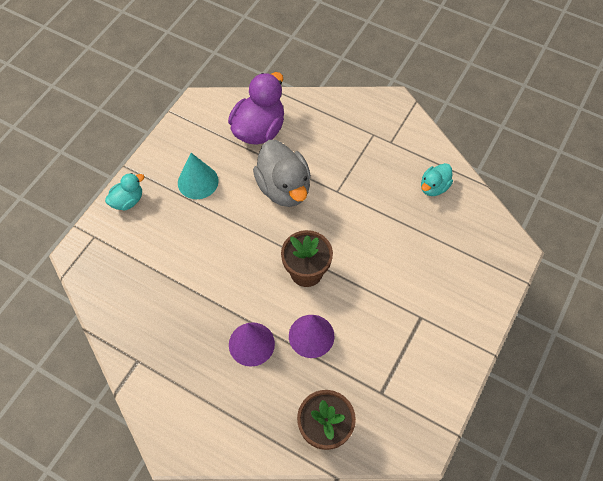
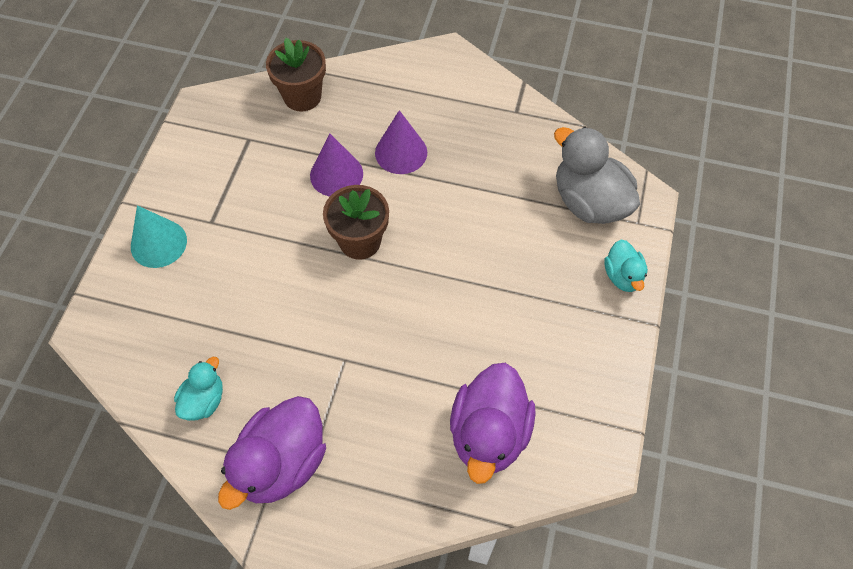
camera: 165 degrees right, 0 degrees up
(128, 201) = (622, 276): turquoise duck -> turquoise duck turned 45 degrees counterclockwise
(198, 181) = (543, 326): turquoise cone -> turquoise cone (158, 243)
(284, 188) = (421, 345): grey duck -> grey duck (589, 202)
(388, 142) = (281, 463): none -> purple duck

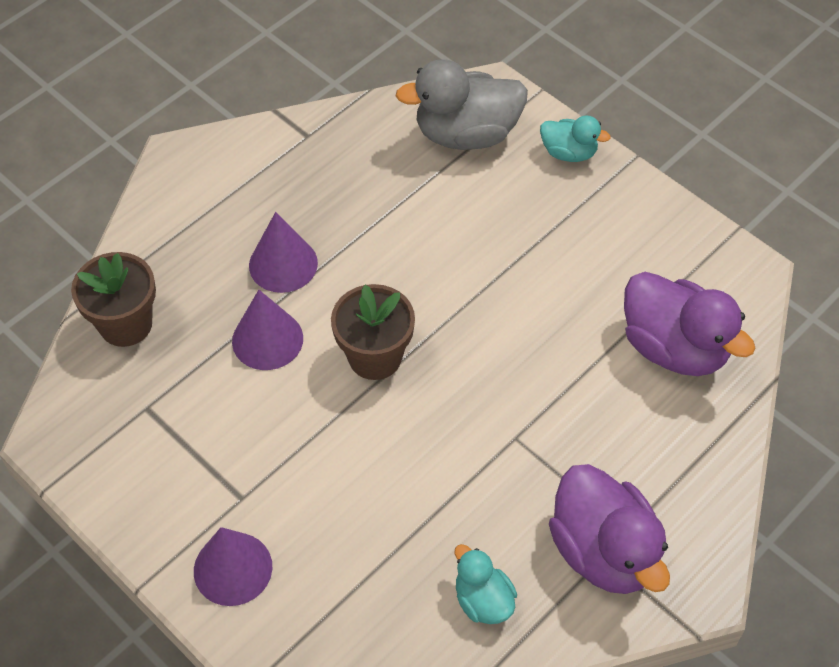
camera: 60 degrees left, 5 degrees down
(158, 243) = (233, 568): turquoise cone -> purple cone

